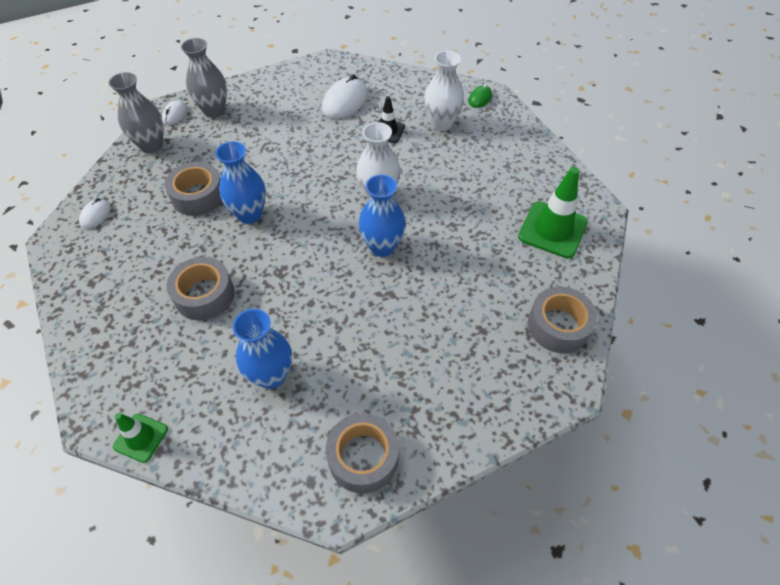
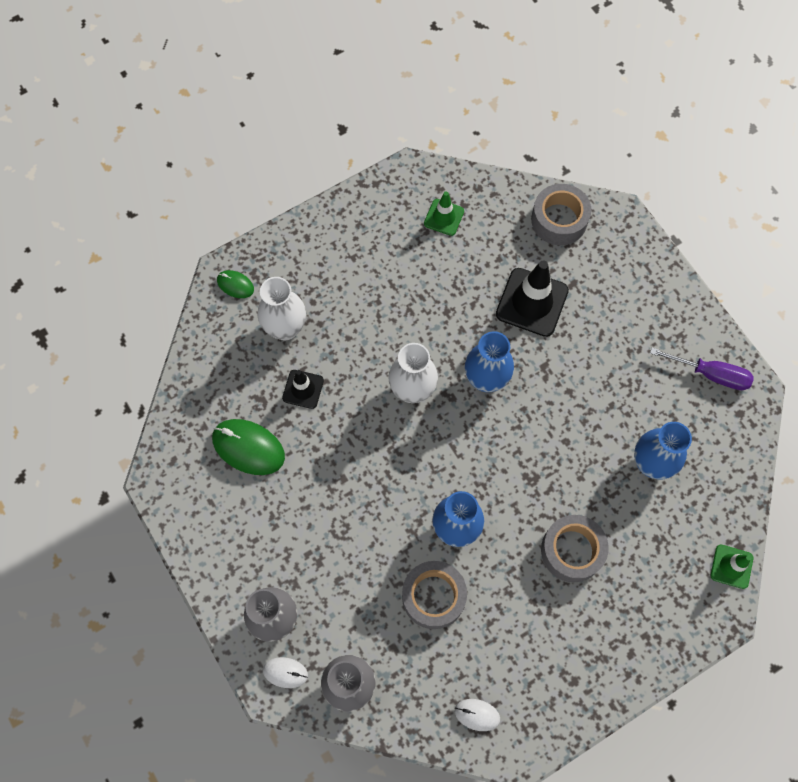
camera: 95 degrees left, 15 degrees up
(345, 102) = (248, 448): white mouse -> green mouse
(363, 457) = (711, 374): grey tape -> purple screwdriver
(460, 291) = (532, 302): none -> black traffic cone
(552, 230) = (444, 217): green traffic cone -> green traffic cone, size x0.57

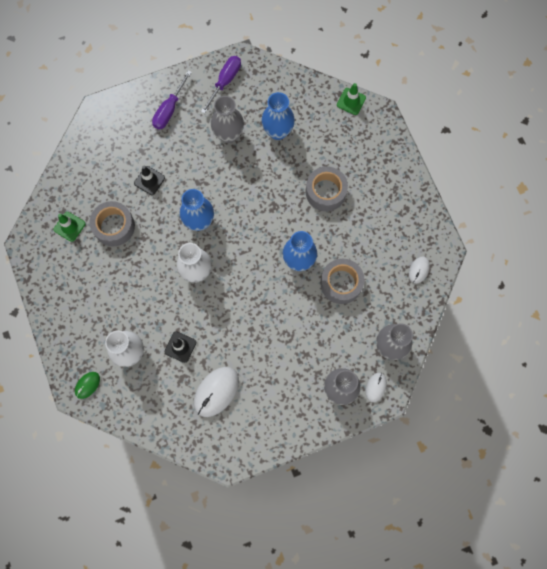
camera: 80 degrees left, 5 degrees up
(248, 448) = (216, 392): green mouse -> white mouse
(532, 302) = (149, 180): black traffic cone -> black traffic cone, size x0.57
(559, 220) = (91, 149): grey tape -> grey tape (114, 226)
(627, 395) = (228, 135): none -> grey vase
(644, 307) = (169, 110): none -> purple screwdriver

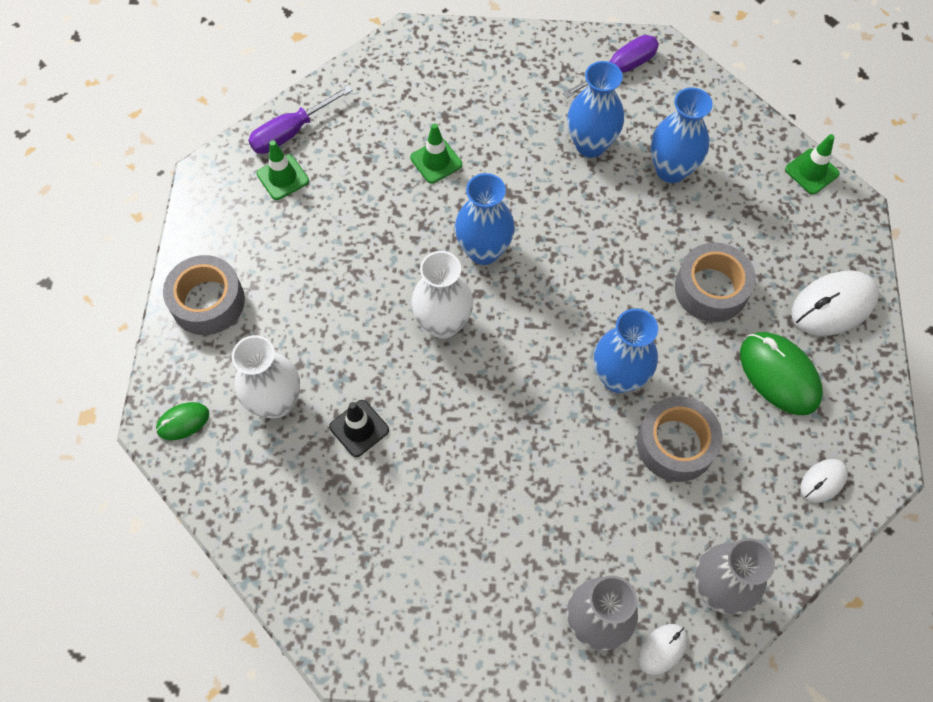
camera: 25 degrees right, 10 degrees down
(114, 226) = (349, 204): grey tape -> grey tape (208, 302)
(149, 180) = (436, 161): black traffic cone -> green traffic cone
(169, 110) = (515, 76): purple screwdriver -> purple screwdriver (290, 132)
(216, 392) = (382, 527): white mouse -> white mouse (833, 305)
(228, 135) = (590, 145): grey vase -> blue vase
(377, 224) = (779, 375): none -> green mouse

